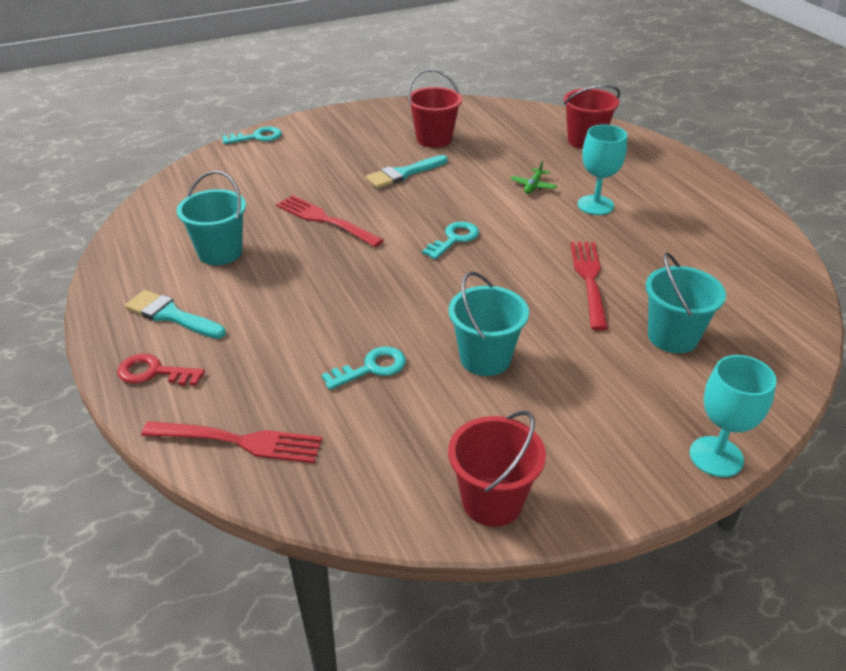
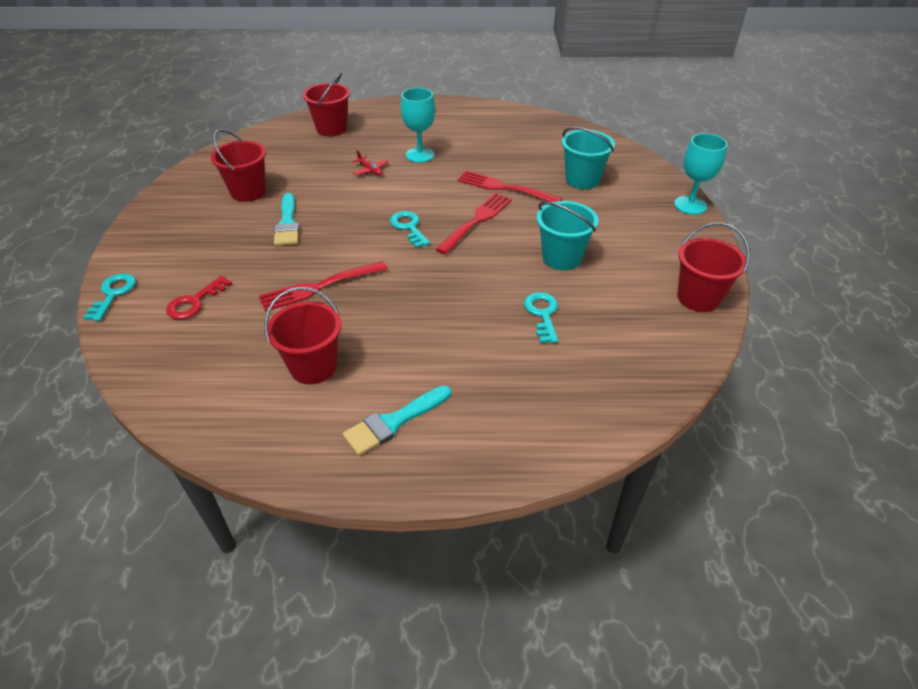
camera: 65 degrees left, 5 degrees up
(153, 372) = (474, 450): red key -> red key (194, 302)
(220, 252) = (313, 367): turquoise bucket -> red bucket
(238, 441) = (593, 409): red fork -> red fork (476, 221)
(533, 186) = (370, 170): green plane -> red plane

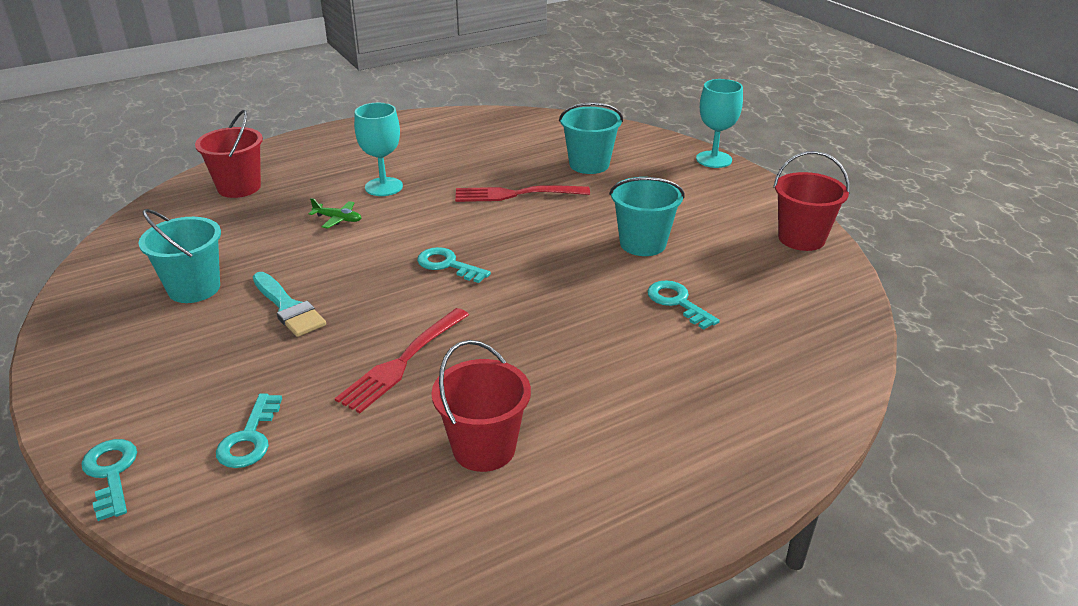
camera: 30 degrees left, 10 degrees down
(194, 302) = (249, 438): red key -> turquoise key
(248, 192) = (194, 288): red bucket -> turquoise bucket
(370, 170) = (338, 219): red plane -> green plane
(393, 422) = (633, 466): turquoise brush -> none
(476, 221) = (519, 236): red fork -> none

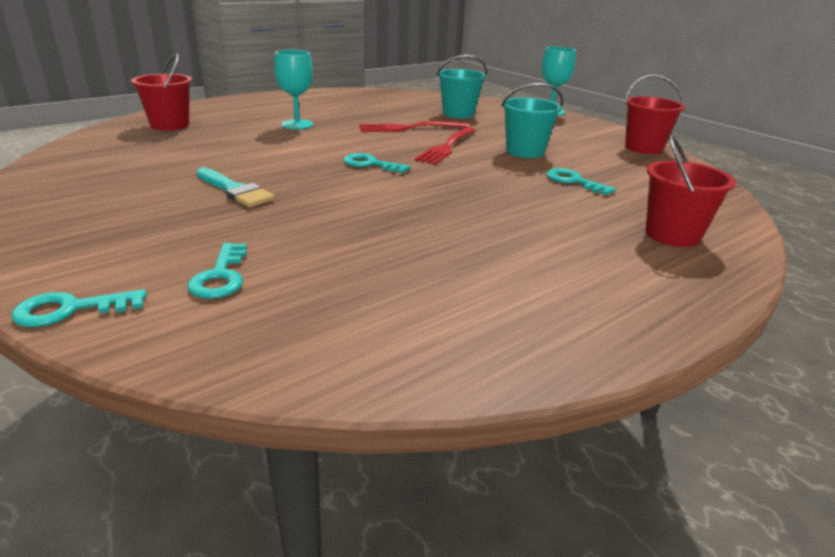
camera: 10 degrees left, 5 degrees down
(111, 473) = (70, 310): turquoise key -> turquoise key turned 75 degrees counterclockwise
(194, 288) = (140, 181): turquoise bucket -> none
(338, 219) = (264, 141): green plane -> none
(403, 361) = (356, 220): red fork -> red fork (447, 146)
(484, 448) = (459, 274): red bucket -> red bucket (672, 235)

